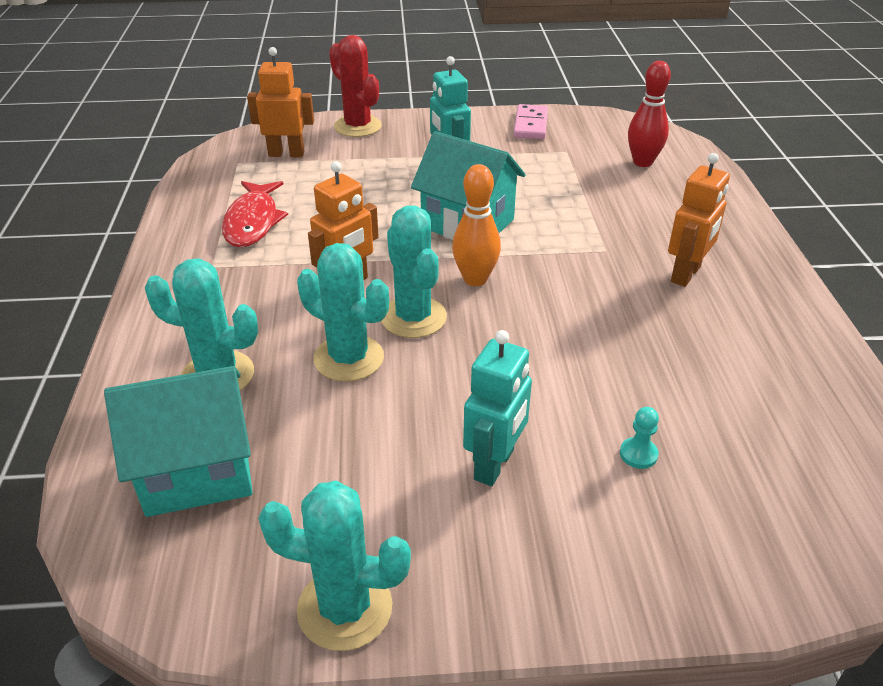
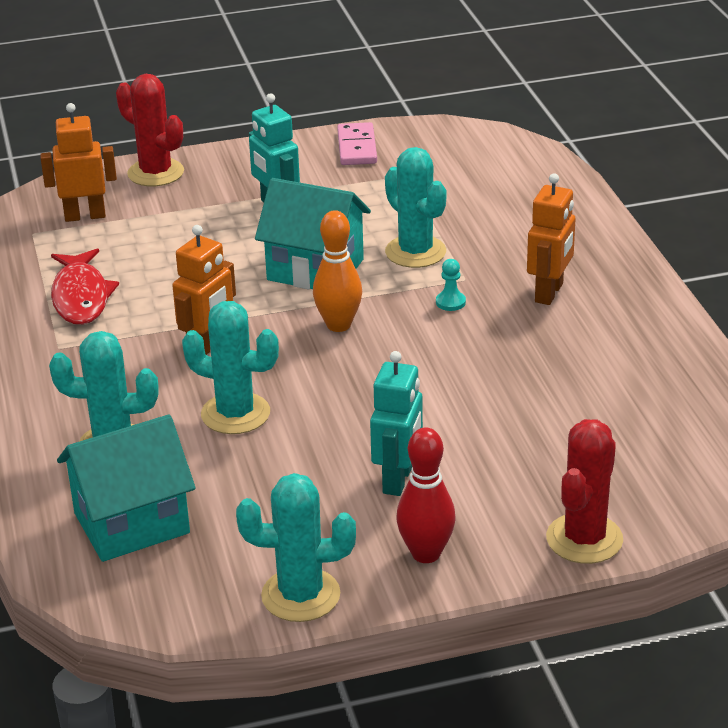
camera: 10 degrees left, 5 degrees down
(413, 317) = (287, 369): turquoise cactus -> turquoise cactus (415, 252)
(638, 454) = (523, 454): turquoise pawn -> turquoise pawn (450, 302)
(642, 162) = (490, 178): red bowling pin -> red bowling pin (426, 553)
(699, 587) = (584, 539): none -> red cactus

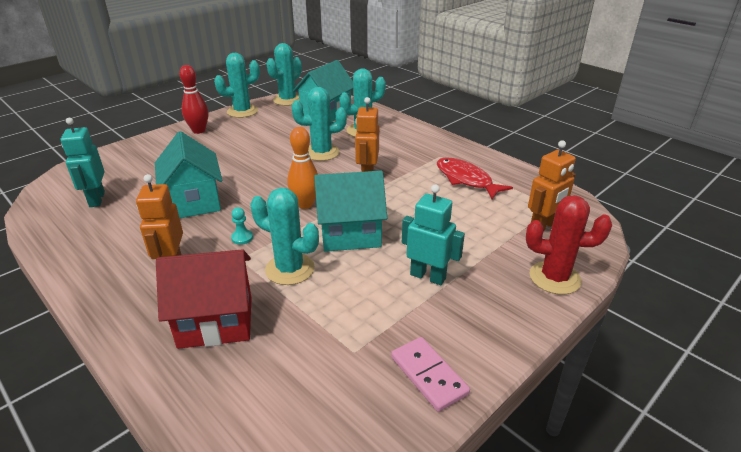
camera: 150 degrees right, 0 degrees up
(170, 608) = (287, 100): none -> turquoise cactus
(398, 480) = (224, 148): turquoise robot -> turquoise robot (96, 199)
(493, 375) = (194, 202): none -> turquoise house
(518, 227) = (216, 322): none -> red house
(584, 539) = (128, 149): red cactus -> none

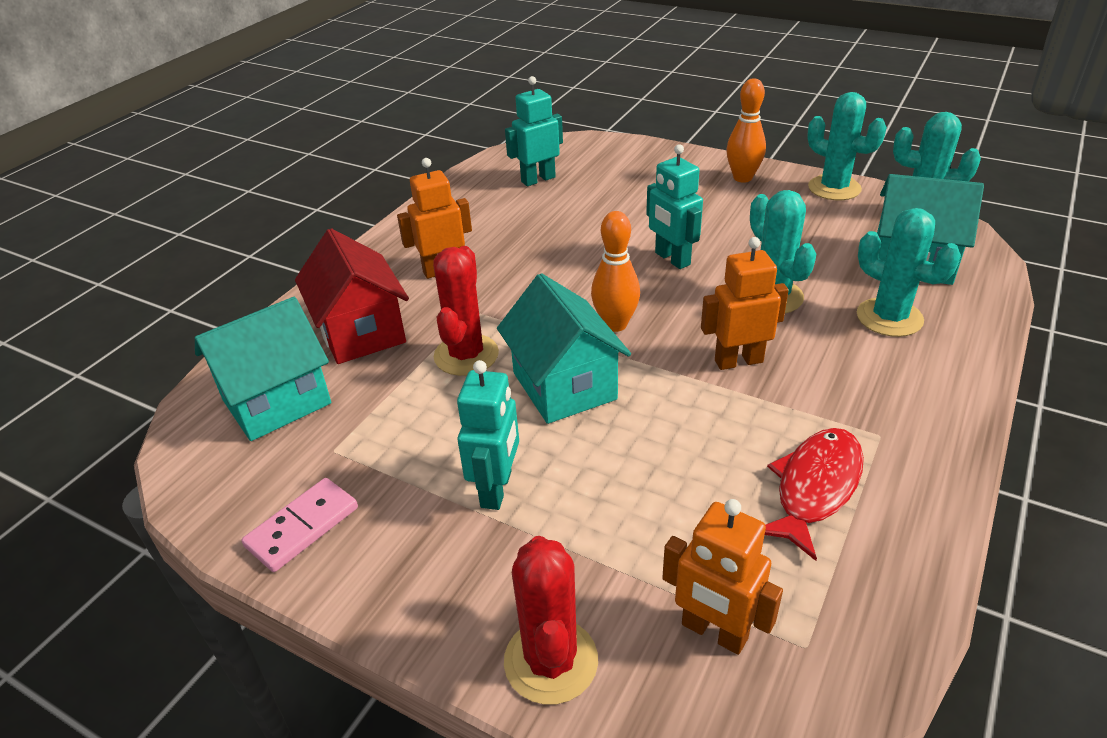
camera: 75 degrees right, 5 degrees up
(194, 202) = (570, 239): turquoise house -> turquoise house (277, 402)
(199, 131) = (742, 178): red bowling pin -> orange bowling pin
(242, 238) = (513, 298): turquoise pawn -> none
(258, 171) = (672, 259): none -> turquoise robot
(290, 269) = (466, 355): turquoise cactus -> red cactus

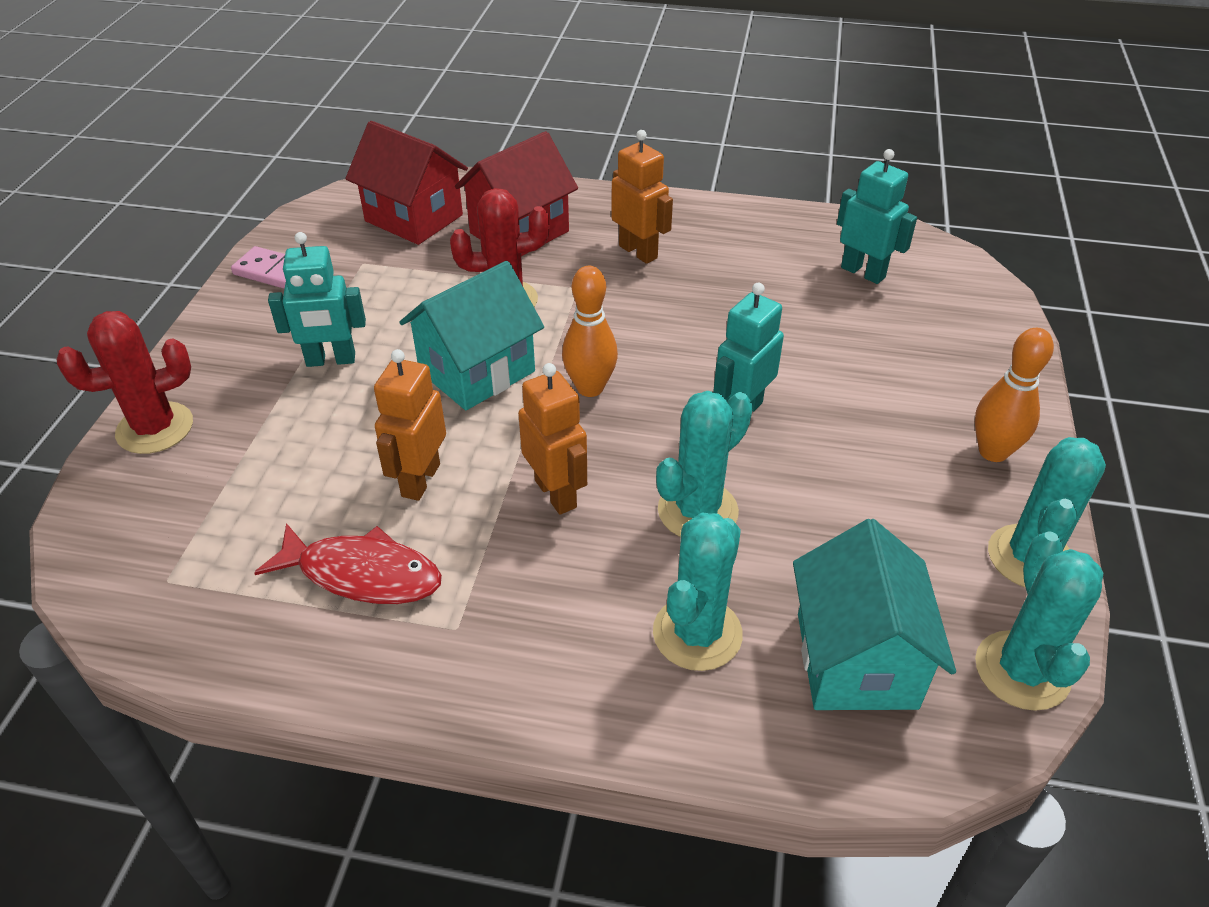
camera: 70 degrees right, 5 degrees up
(277, 402) = (414, 218): turquoise house -> red house
(714, 632) = (181, 518): orange robot -> orange robot (420, 480)

